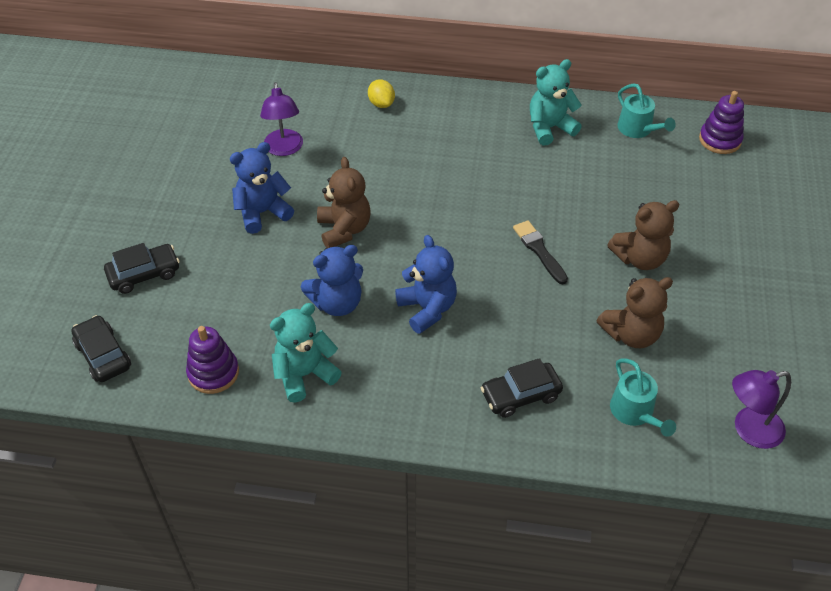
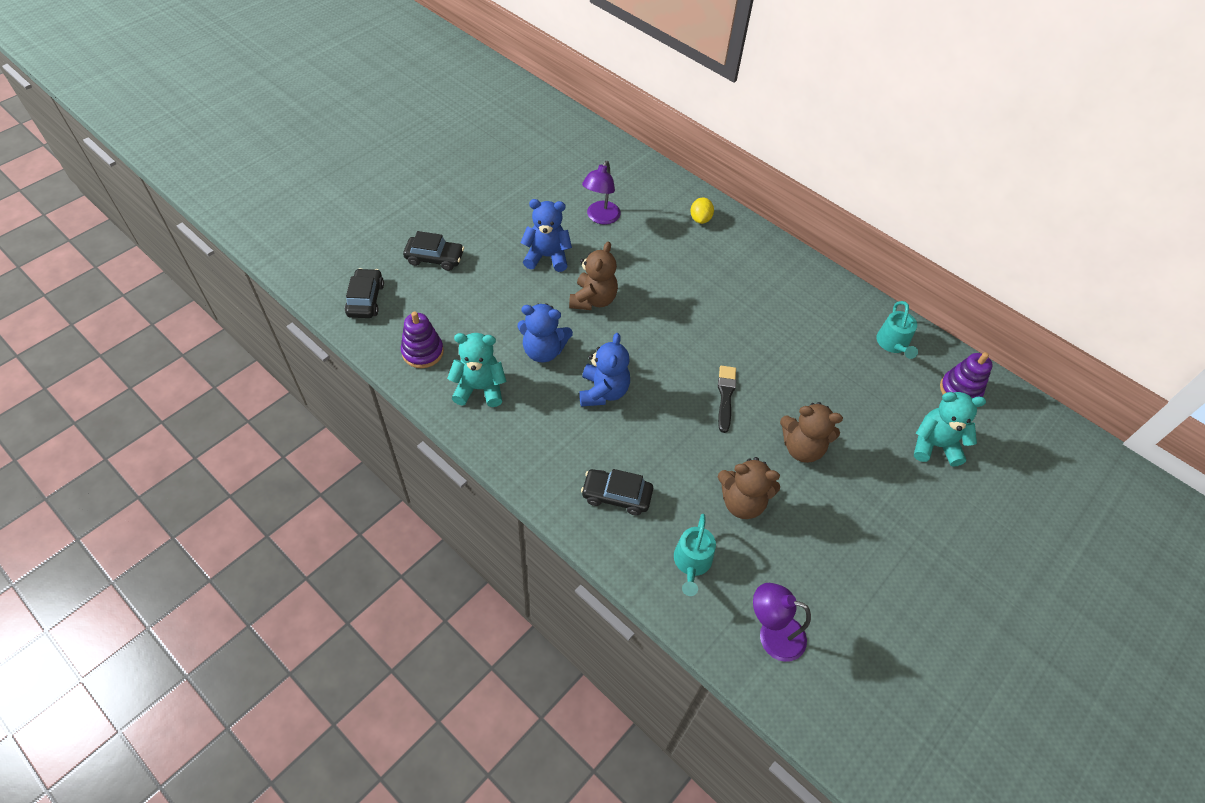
camera: 30 degrees right, 5 degrees up
(549, 128) = (818, 305): turquoise teddy bear -> turquoise teddy bear (935, 445)

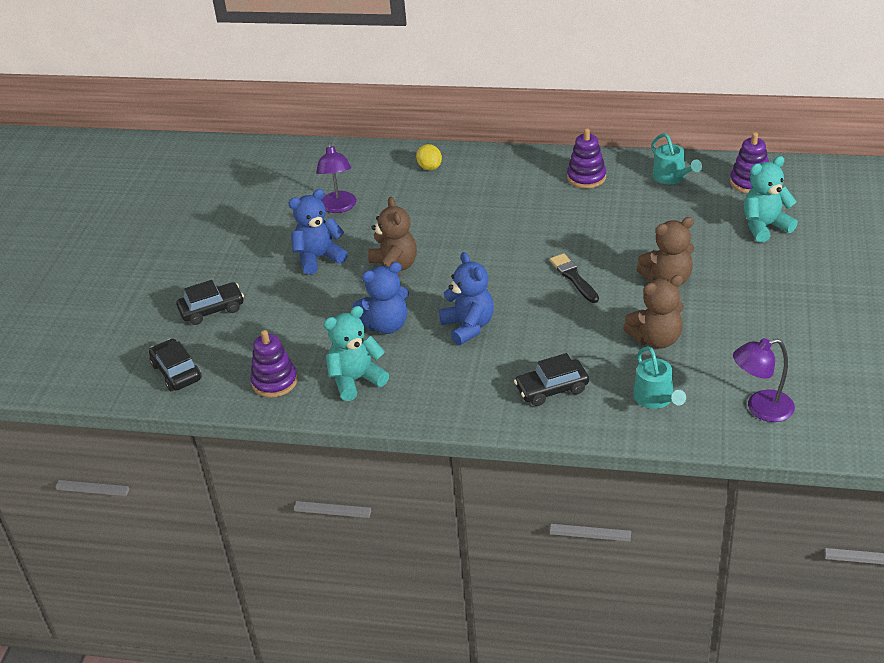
camera: 25 degrees left, 15 degrees down
(819, 302) = (586, 177): none -> purple stacking toy

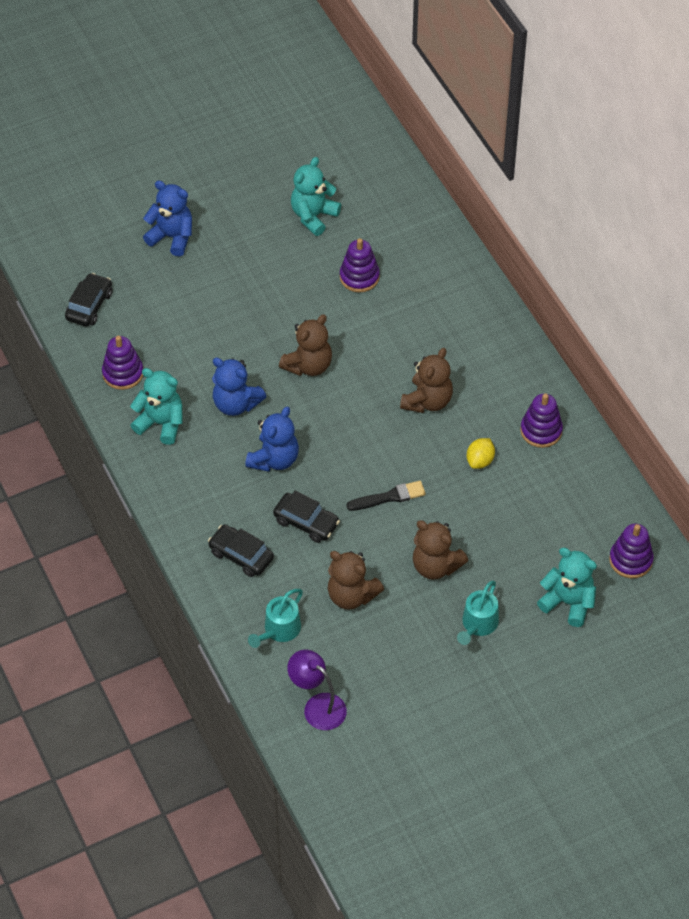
camera: 50 degrees right, 15 degrees up
(212, 310) = (171, 279): black car -> black car (306, 522)
(251, 207) = (313, 216): none -> turquoise teddy bear
(319, 258) = (283, 307): blue teddy bear -> blue teddy bear (172, 237)
(339, 207) = (359, 277): purple lamp -> purple stacking toy
(430, 167) = (466, 306): yellow lemon -> yellow lemon (480, 461)
(499, 220) = (427, 401): none -> brown teddy bear
(573, 277) = (389, 497): black brush -> black brush turned 45 degrees clockwise
(671, 177) = (592, 495): turquoise watering can -> turquoise watering can (478, 624)

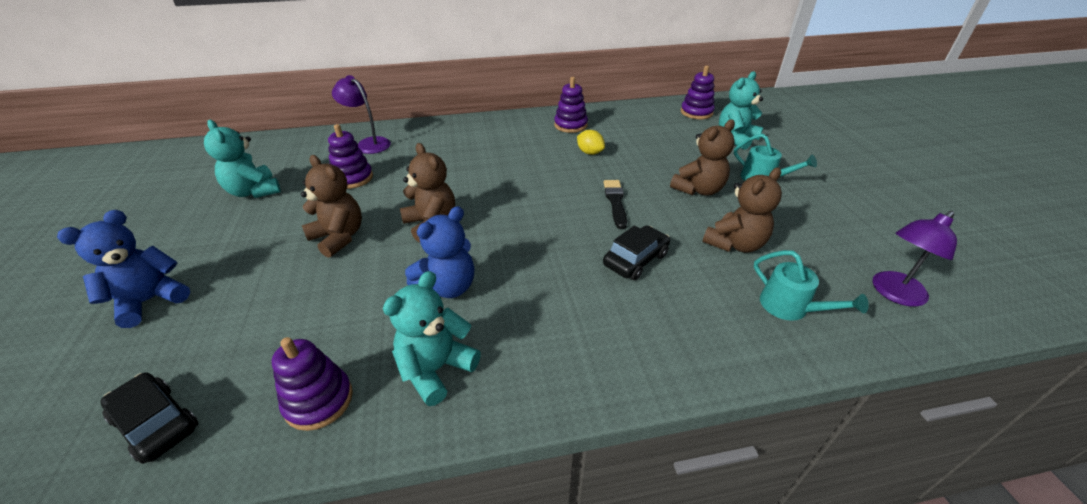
camera: 75 degrees left, 15 degrees down
(241, 555) = (677, 322): black car -> none
(274, 459) = (542, 269): blue teddy bear -> none
(427, 401) = (516, 166): brown teddy bear -> brown teddy bear (339, 237)
(428, 259) = (368, 143): none -> purple lamp

